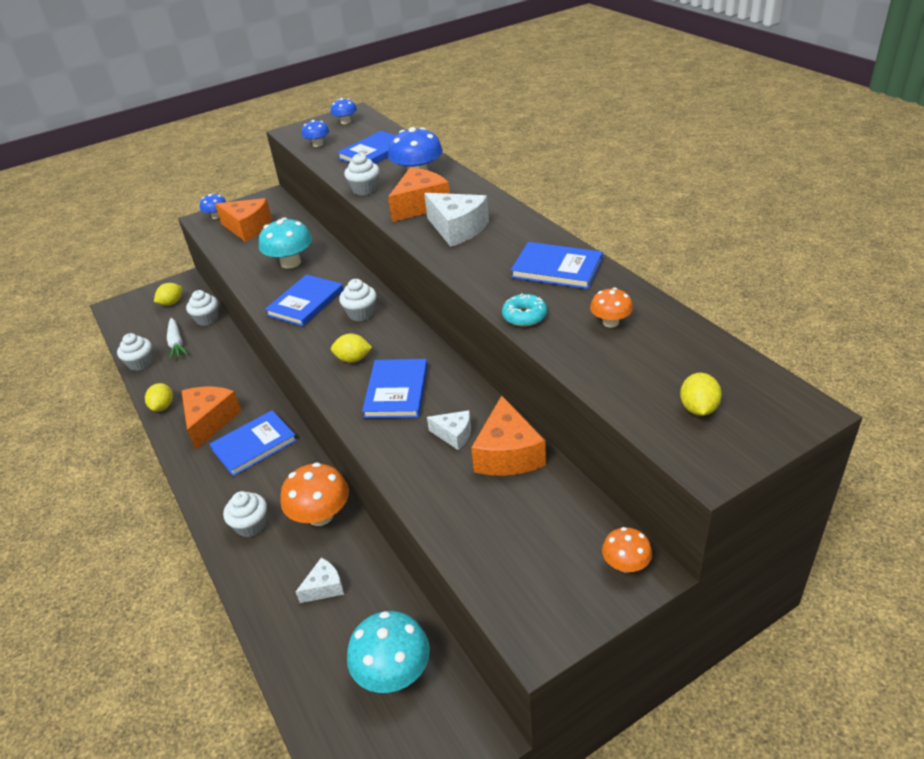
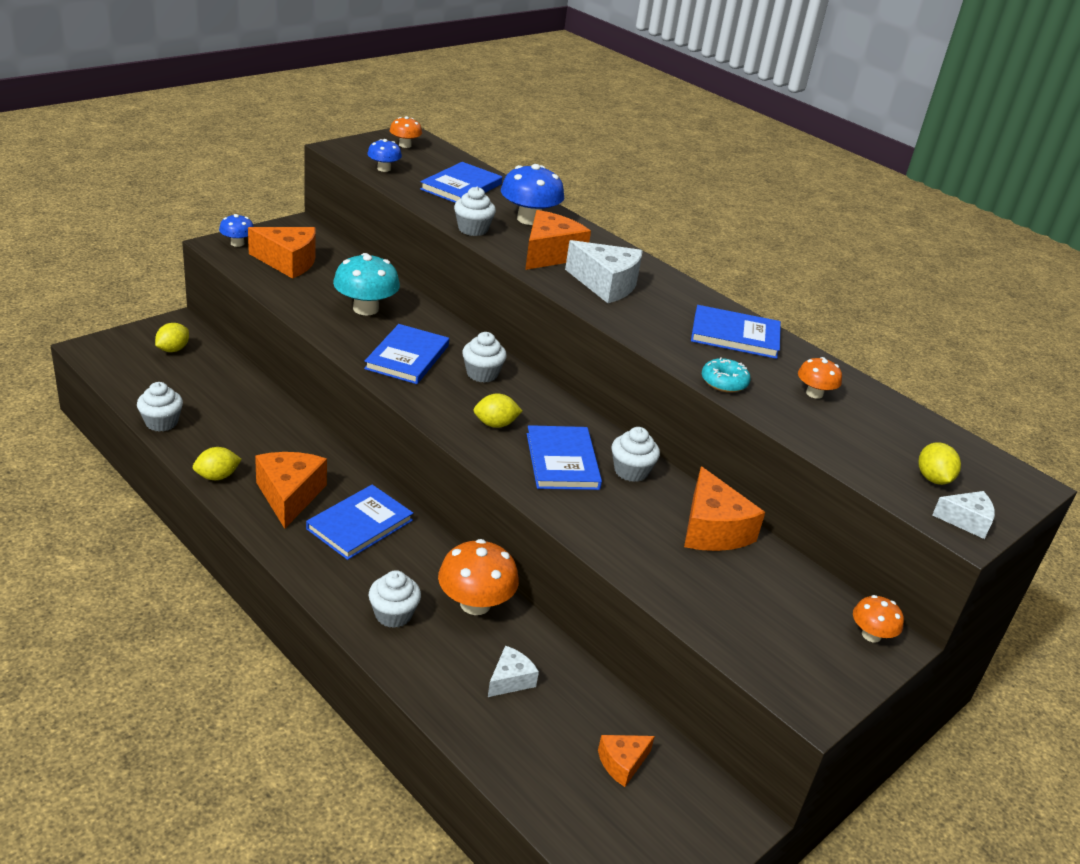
camera: 20 degrees left, 5 degrees down
(163, 406) = (217, 476): yellow lemon -> yellow lemon turned 75 degrees clockwise
(176, 343) = (202, 400): white carrot -> none
(207, 319) = (232, 373): white cupcake -> white cupcake (631, 471)
(345, 122) = (405, 145): blue mushroom -> orange mushroom
(393, 672) = (622, 763): turquoise mushroom -> orange cheese
(454, 435) = (647, 509): white cheese -> white cheese (966, 521)

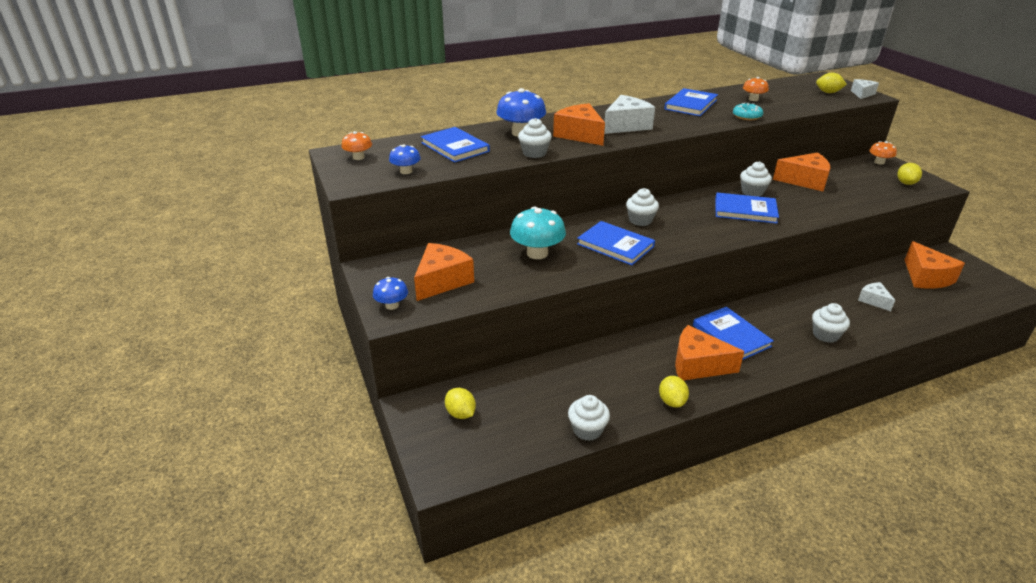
camera: 65 degrees left, 0 degrees up
(475, 604) = (808, 301): orange mushroom -> none
(495, 424) = (705, 225): yellow lemon -> yellow lemon (906, 183)
(622, 763) = (926, 277): orange cheese -> orange cheese, size x1.78

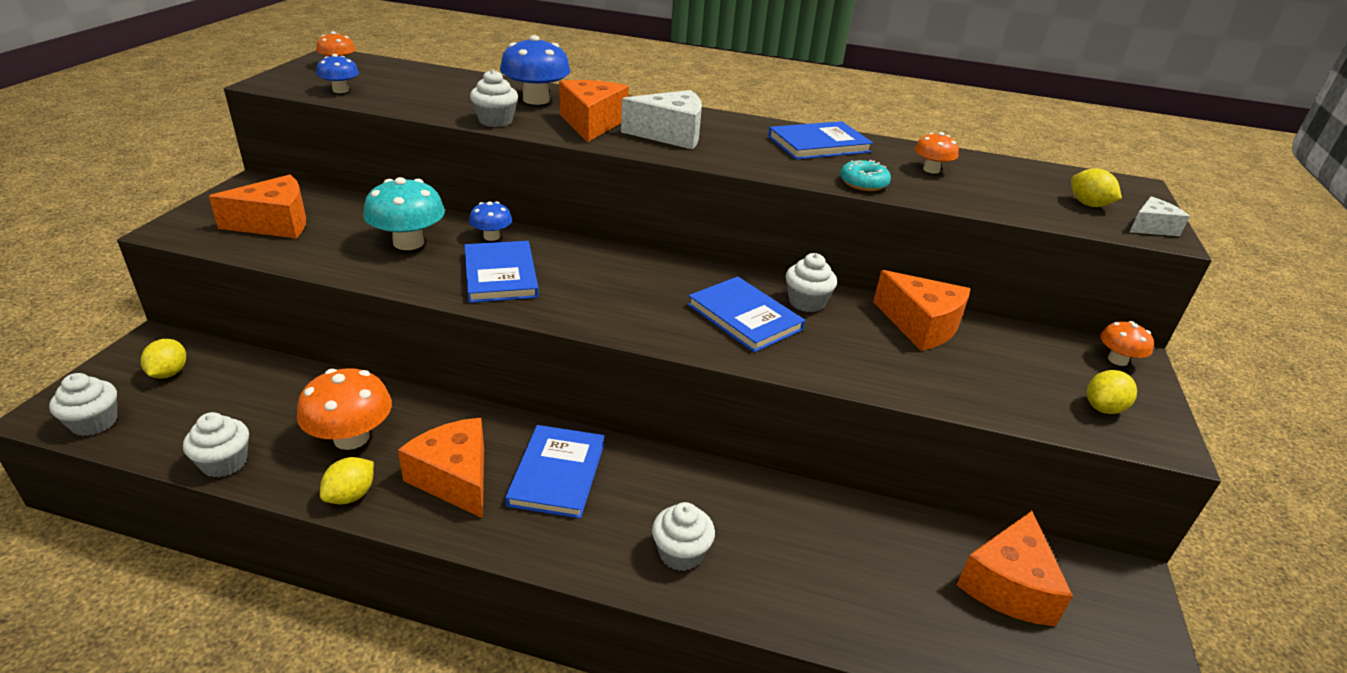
camera: 35 degrees right, 0 degrees up
(392, 305) = (193, 222): blue mushroom -> blue mushroom (491, 236)
(455, 147) = (439, 88): blue book -> none
(620, 379) = (351, 438): none -> orange mushroom
(640, 220) = (588, 265): white cupcake -> white cupcake (94, 423)
(873, 300) = (846, 559): white cheese -> none

